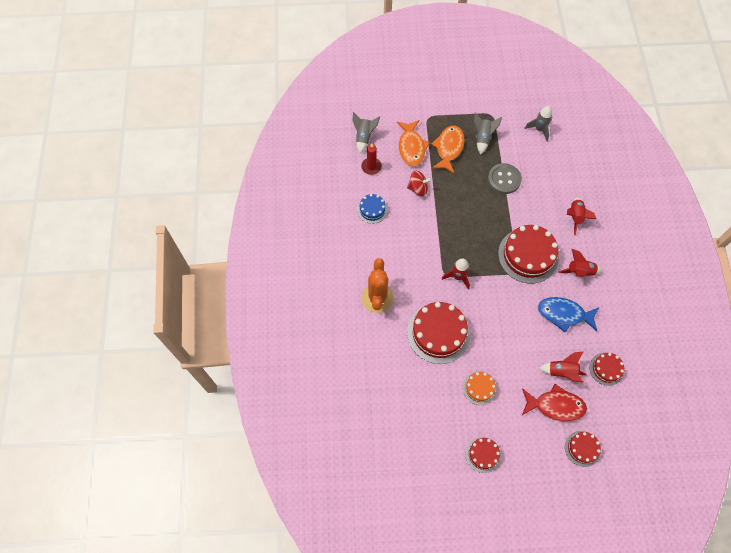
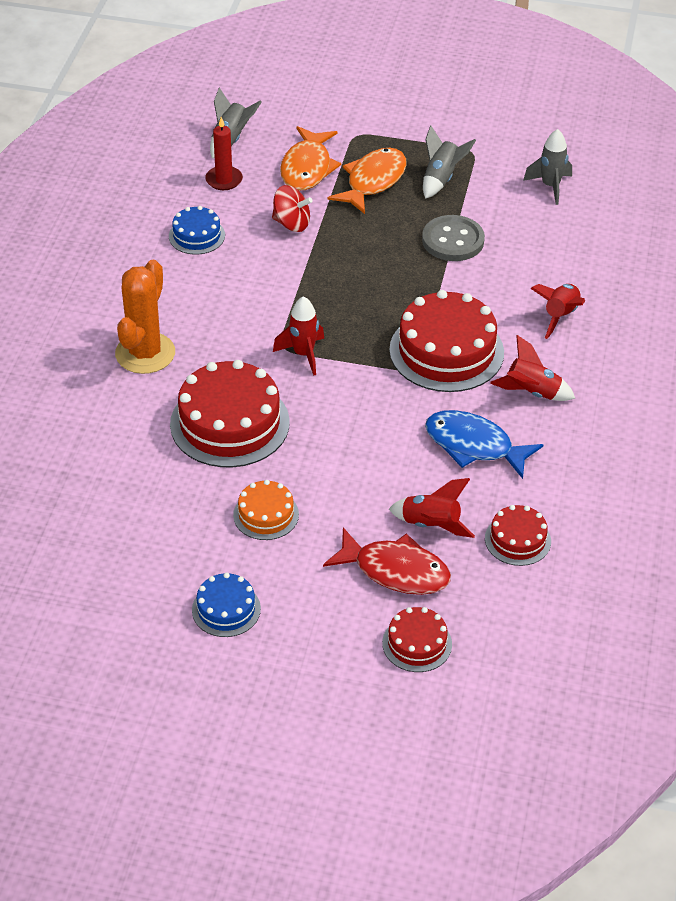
camera: 15 degrees right, 20 degrees down
(483, 454) = (226, 609): red cake -> blue cake

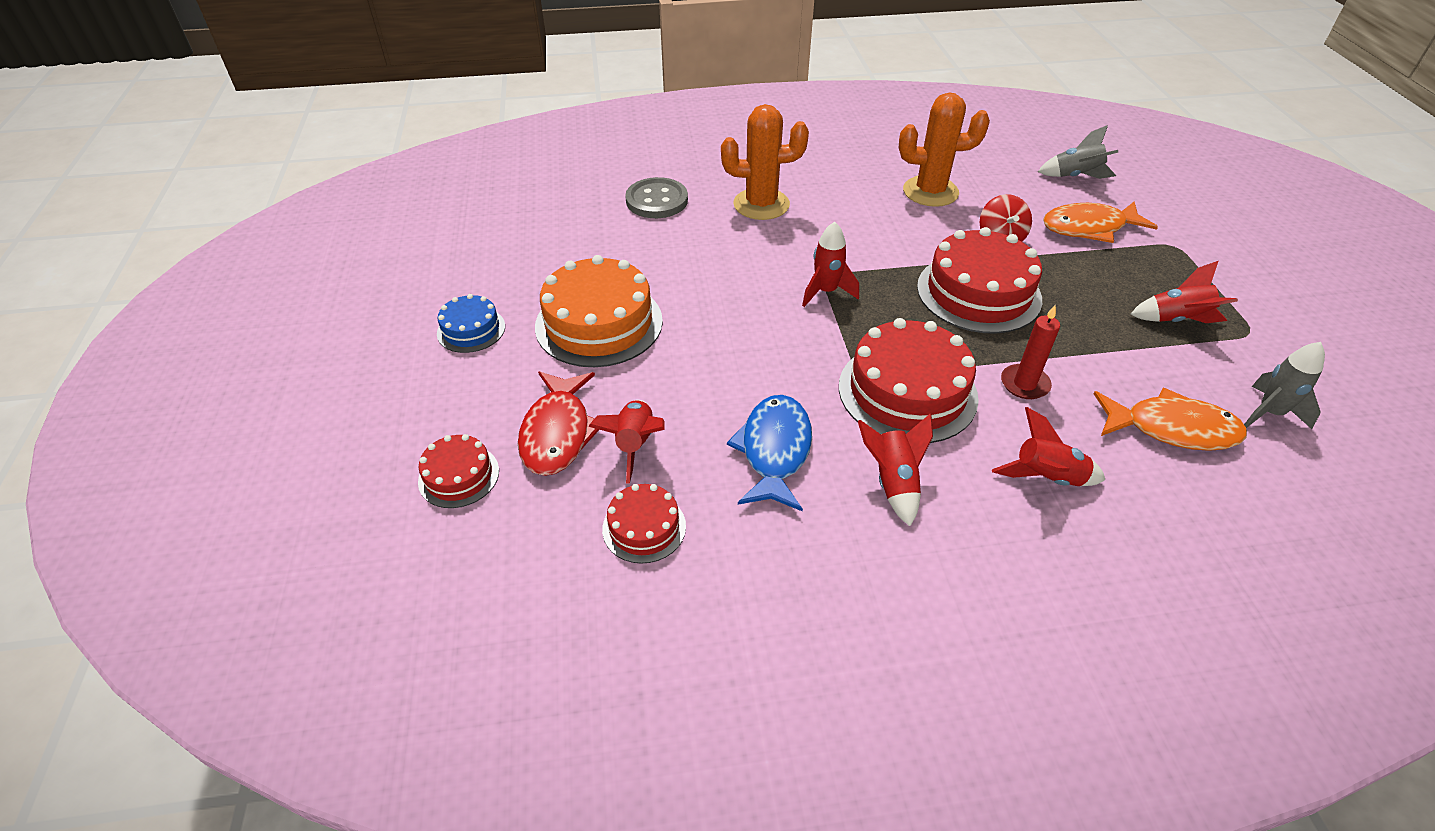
camera: 70 degrees right, 0 degrees up
(196, 236) = (930, 192): blue cake -> orange cactus
(224, 180) = (1018, 187): red candle -> red candle (1024, 384)
(229, 423) = (705, 271): red cake -> red cake (978, 293)
(266, 515) = (599, 323): orange cake -> orange cake, size x1.91
(373, 181) = (1117, 273): orange fish -> orange fish (1172, 429)
(441, 179) = (1176, 320): grey rocket -> red rocket
(453, 240) = (1087, 353): grey button -> grey button (657, 200)

